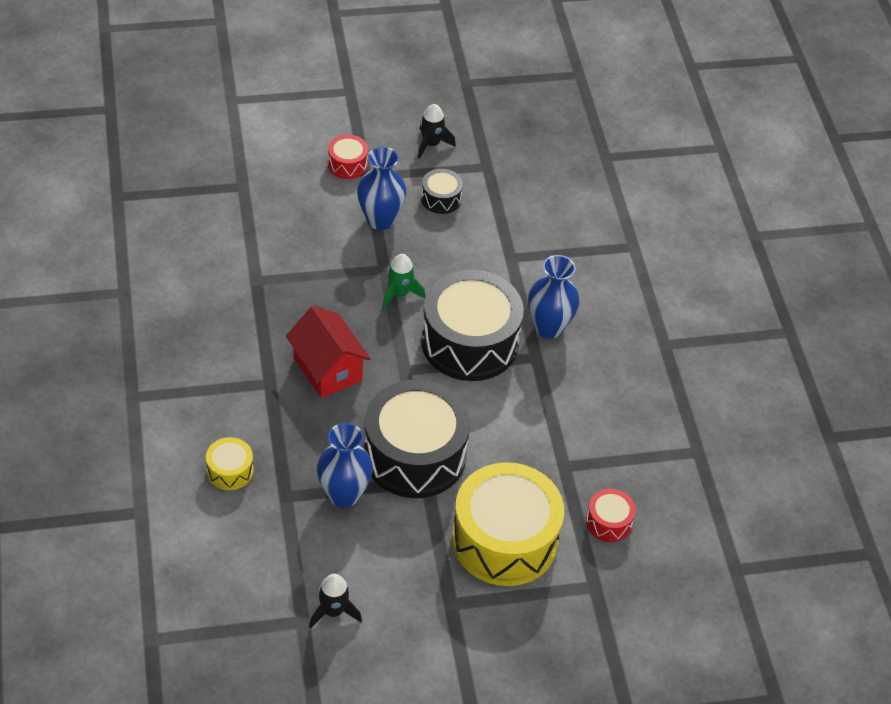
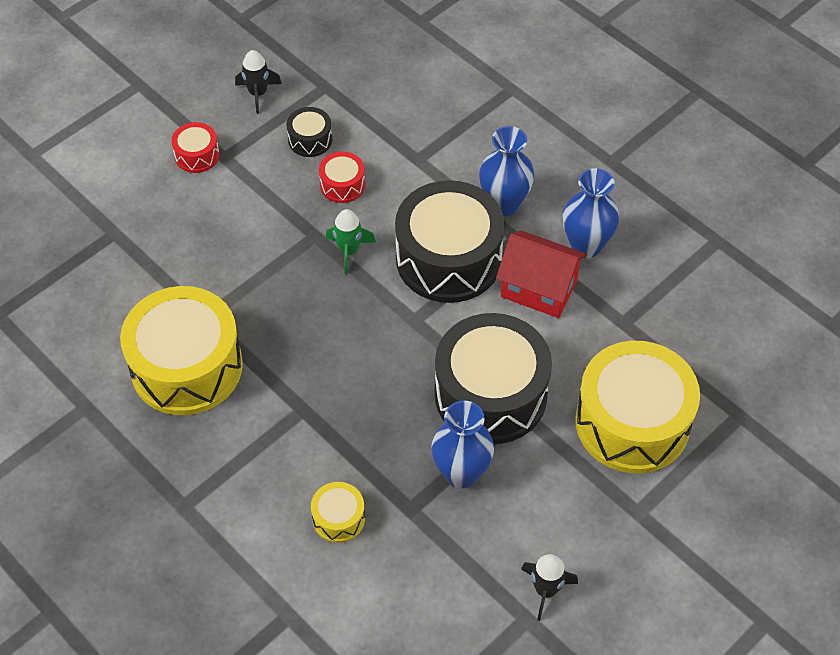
camera: 30 degrees left, 5 degrees up
(214, 306) = (186, 367): none -> yellow drum
(327, 369) = (345, 362): red house -> red house (539, 288)
(380, 220) = (272, 191): blue vase -> blue vase (586, 246)
(608, 522) = (701, 350): red drum -> red drum (342, 185)

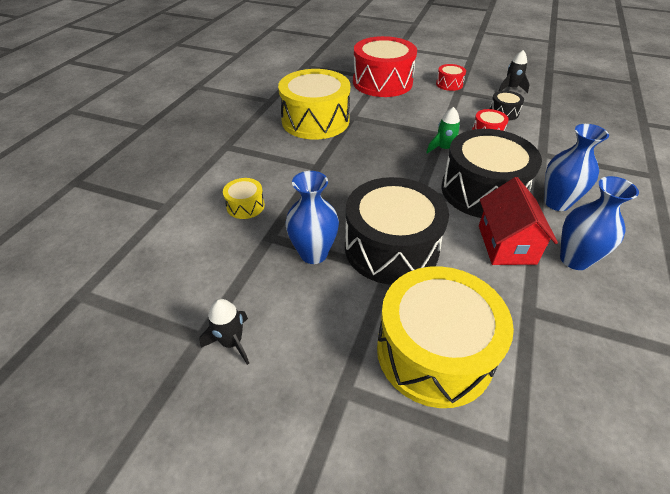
camera: 65 degrees right, 10 degrees down
(133, 234) = (382, 82): none -> red drum

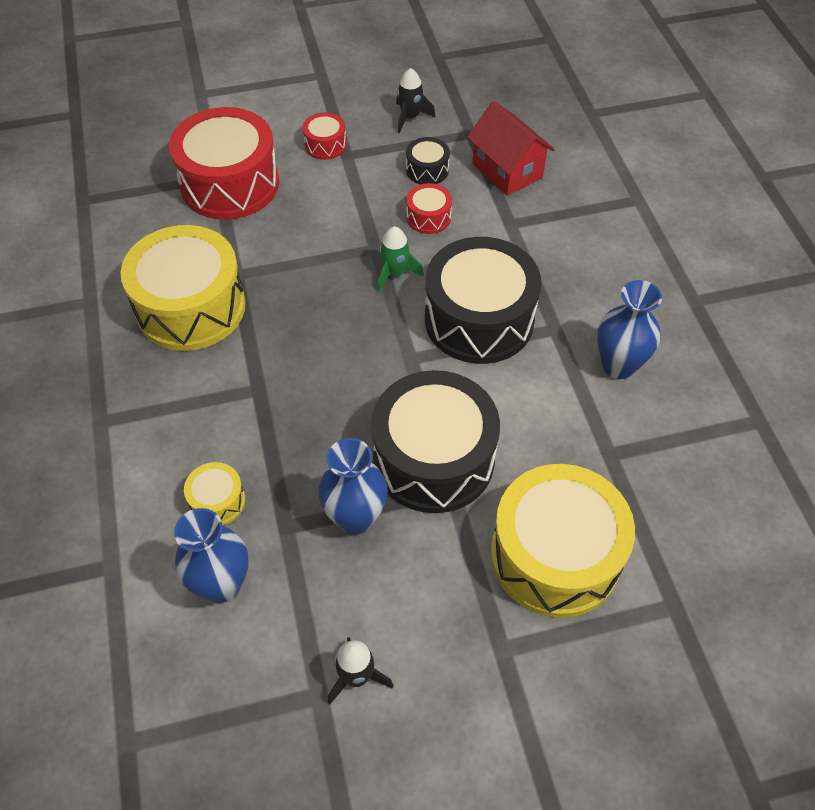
camera: 35 degrees left, 10 degrees up
(506, 244) = (546, 383): red house -> red house (507, 170)
(556, 203) = (563, 294): blue vase -> blue vase (222, 584)

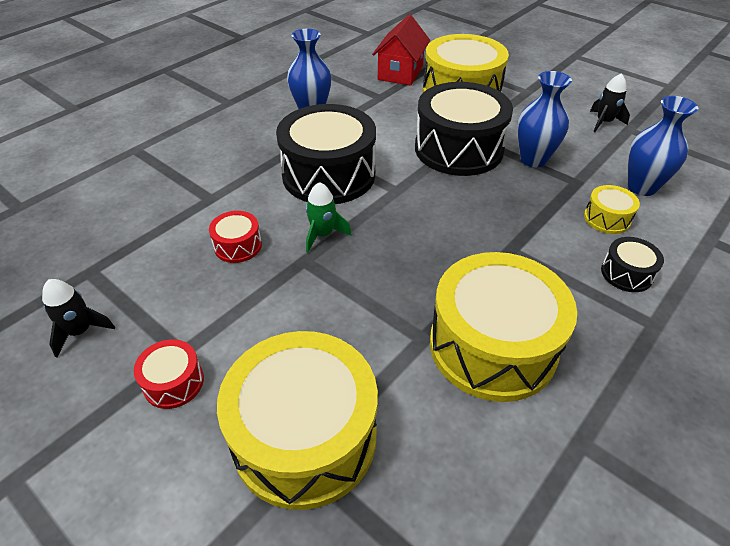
camera: 125 degrees left, 10 degrees down
(230, 184) = (305, 437): red drum -> yellow drum
(427, 170) = (169, 276): black drum -> black drum (626, 273)
(507, 170) = (138, 225): red house -> red house (400, 73)

